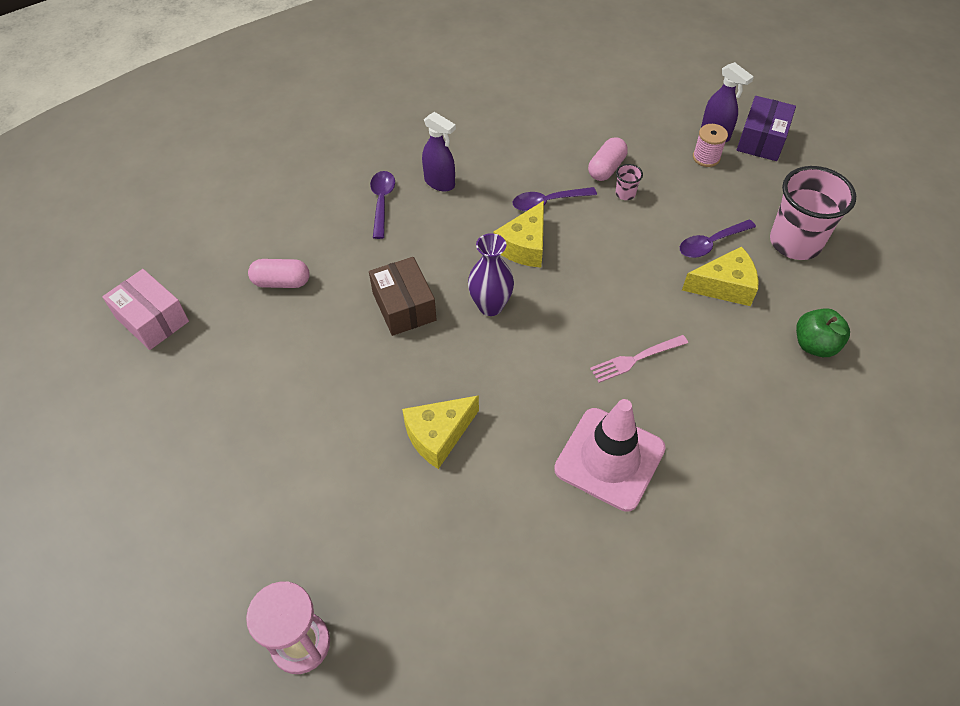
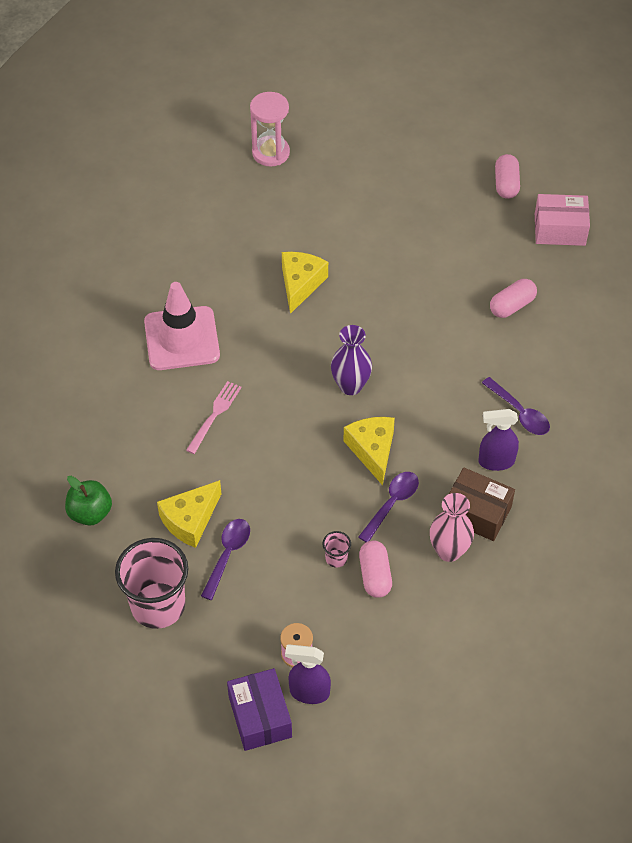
camera: 140 degrees right, 0 degrees up
(129, 400) = (506, 184): none -> pink capsule
(404, 306) = (409, 345): brown box -> brown box (477, 513)
(537, 152) = (449, 551): none -> pink vase

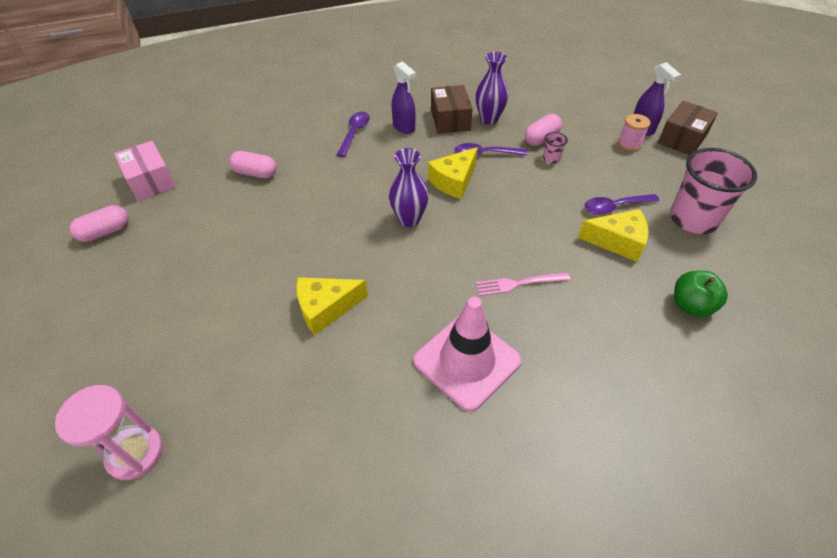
camera: 125 degrees left, 5 degrees down
(260, 716) = (682, 139): purple box -> brown box
(449, 551) = (489, 119): pink vase -> purple vase

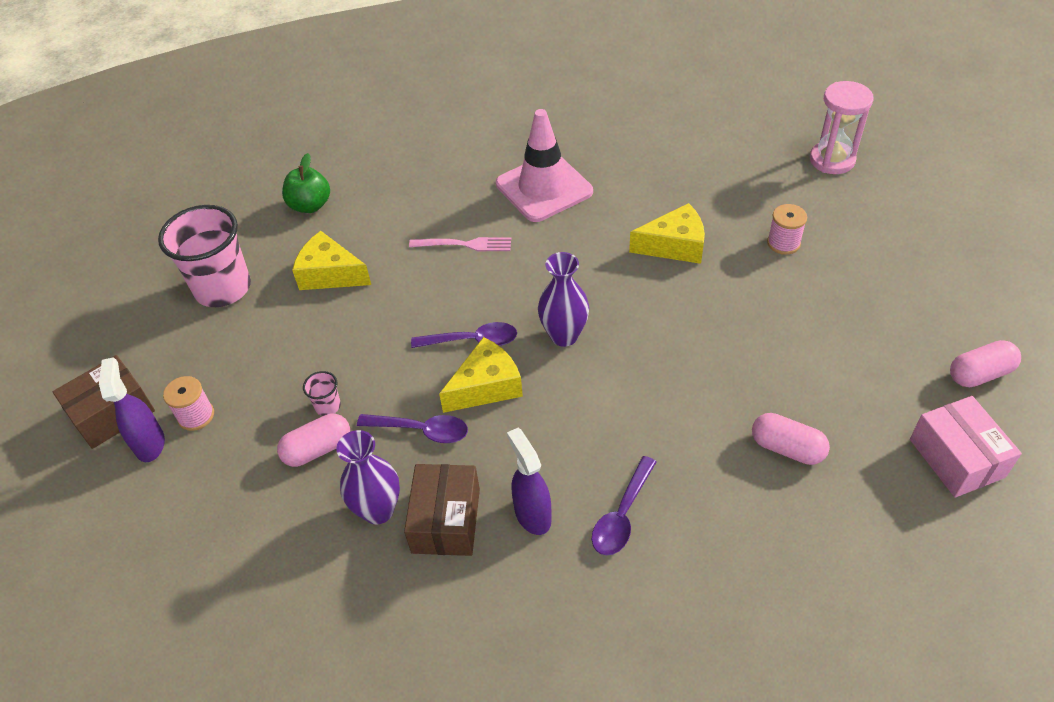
camera: 165 degrees left, 0 degrees up
(222, 325) = (783, 243): none -> pink spool
(615, 207) = (299, 316): purple spoon -> purple spoon (472, 341)

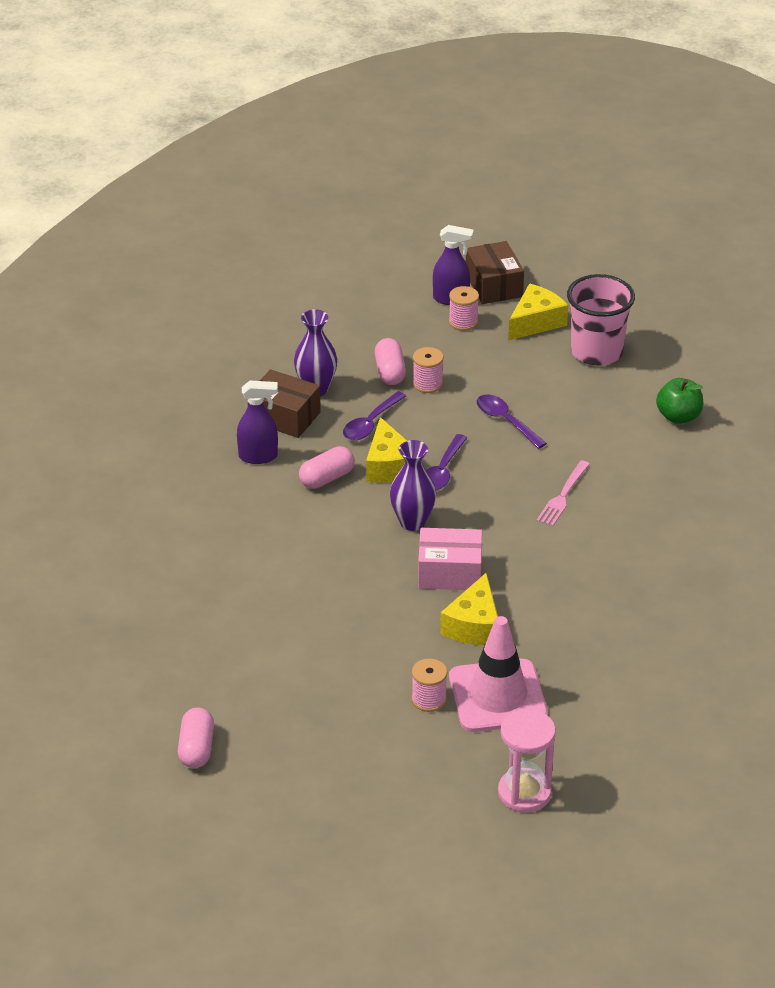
camera: 110 degrees right, 10 degrees down
(328, 406) = (427, 384): pink cup -> pink spool
(330, 274) = (575, 411): yellow cheese -> yellow cheese (536, 322)
(544, 188) = (612, 568): pink traffic cone -> pink traffic cone (497, 696)
(622, 515) = (225, 498): purple spoon -> purple spoon (506, 421)
(787, 448) = (215, 602): pink capsule -> pink capsule (327, 478)
(956, 458) = (136, 689): pink box -> pink box (449, 572)

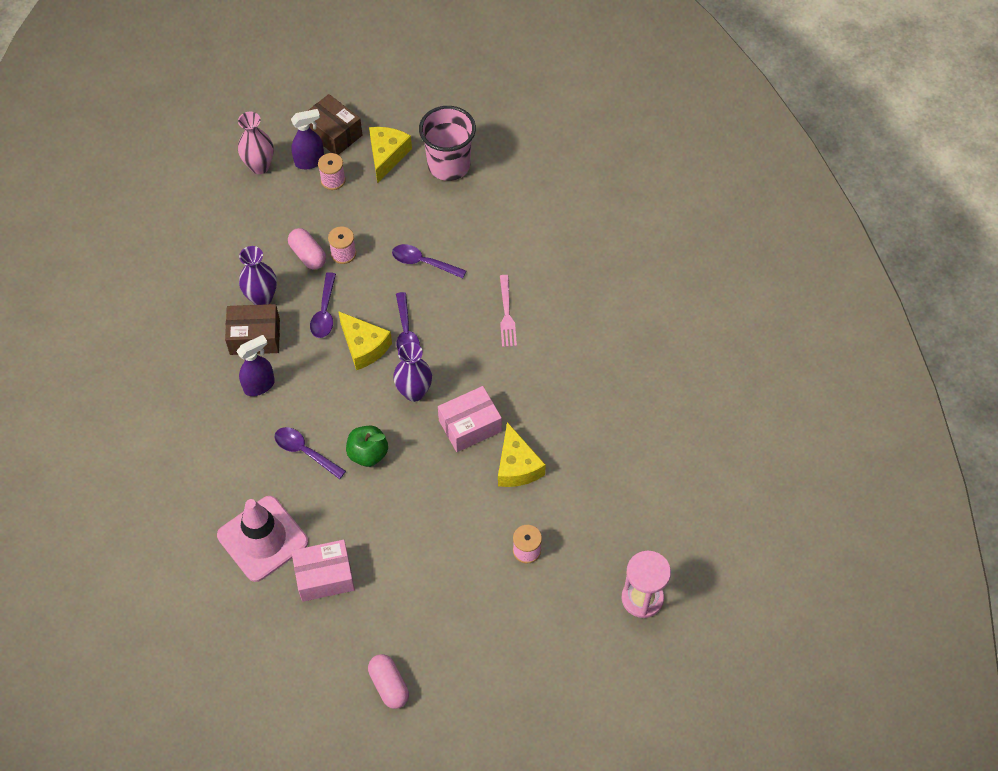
camera: 30 degrees left, 20 degrees up
(202, 633) = (324, 576): none -> pink box
(262, 526) = (305, 452): none -> purple spoon
(327, 478) = (324, 381): pink capsule -> none
(396, 285) = (259, 166): none -> pink vase
(497, 696) = (572, 522): pink traffic cone -> pink traffic cone (262, 539)
(678, 416) = (543, 200): green apple -> green apple (368, 454)

